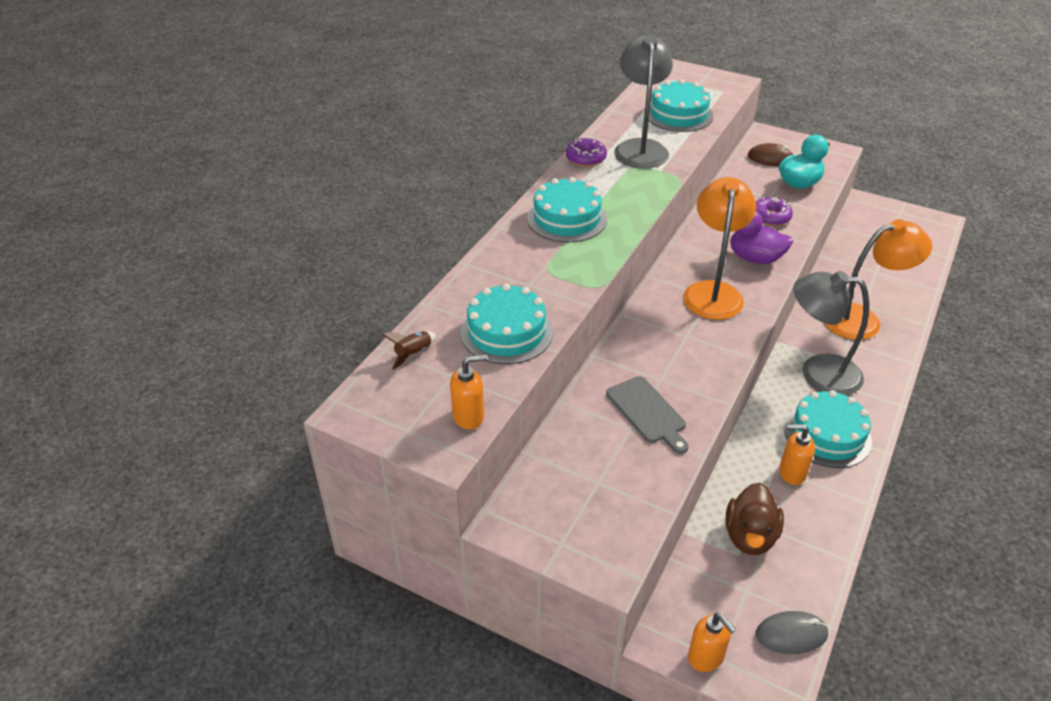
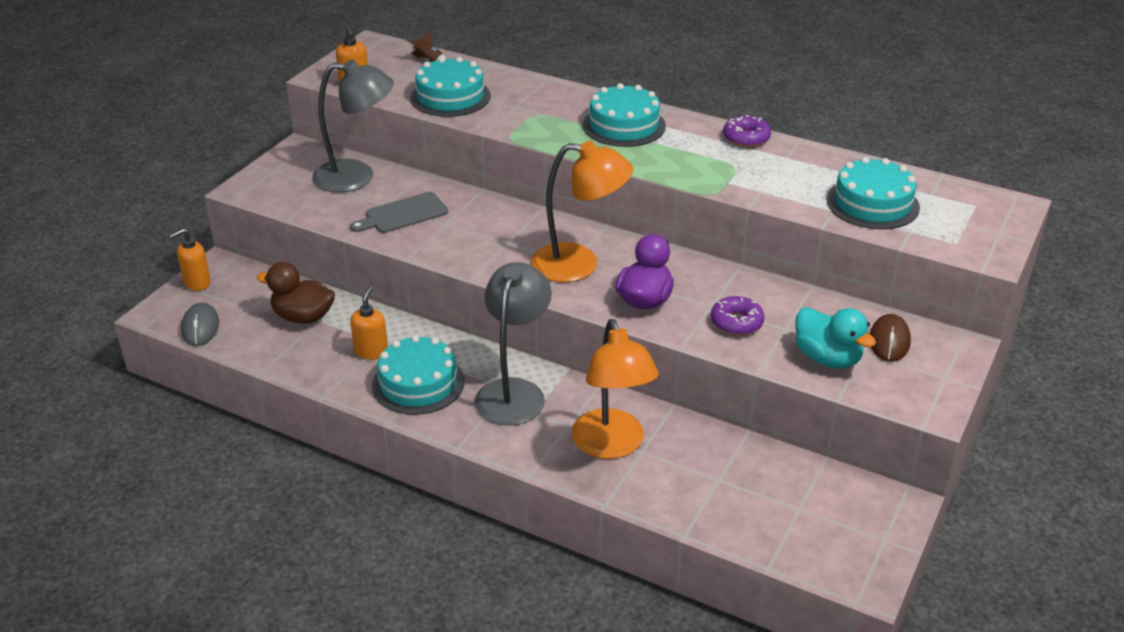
camera: 90 degrees right, 5 degrees down
(640, 148) = (778, 172): grey lamp -> grey lamp (357, 177)

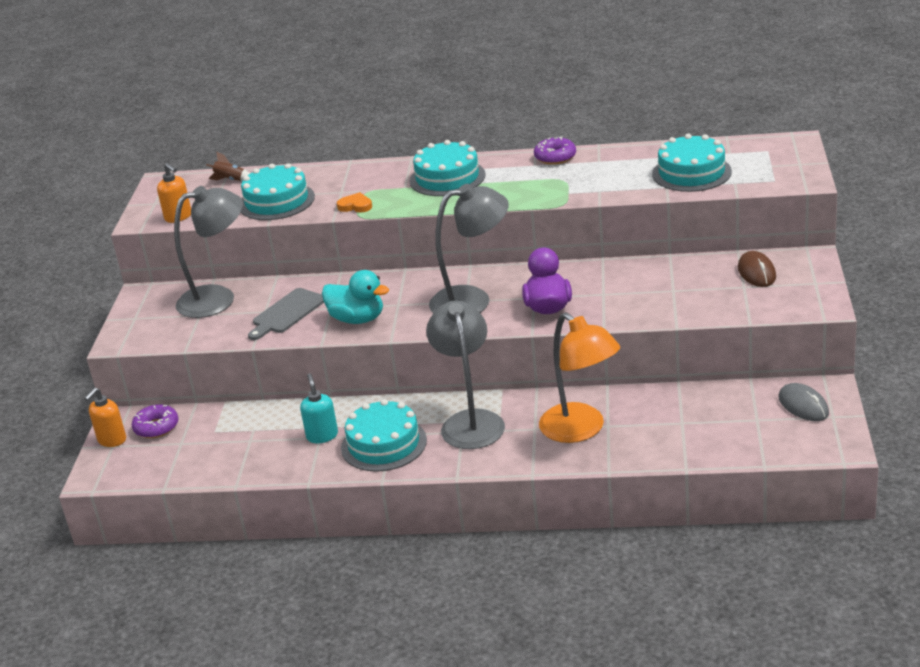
camera: 20 degrees left, 5 degrees down
(200, 327) = (148, 472): grey mouse -> grey mouse (803, 406)
(303, 317) = (237, 432): brown duck -> none
(371, 351) = (322, 436): orange soap dispenser -> turquoise soap dispenser
(515, 126) = (355, 206): none -> orange heart
(579, 264) = (473, 300): orange lamp -> grey lamp
(736, 322) = (632, 299): purple donut -> purple donut (156, 427)
(827, 358) = (720, 299): turquoise duck -> turquoise duck (357, 319)

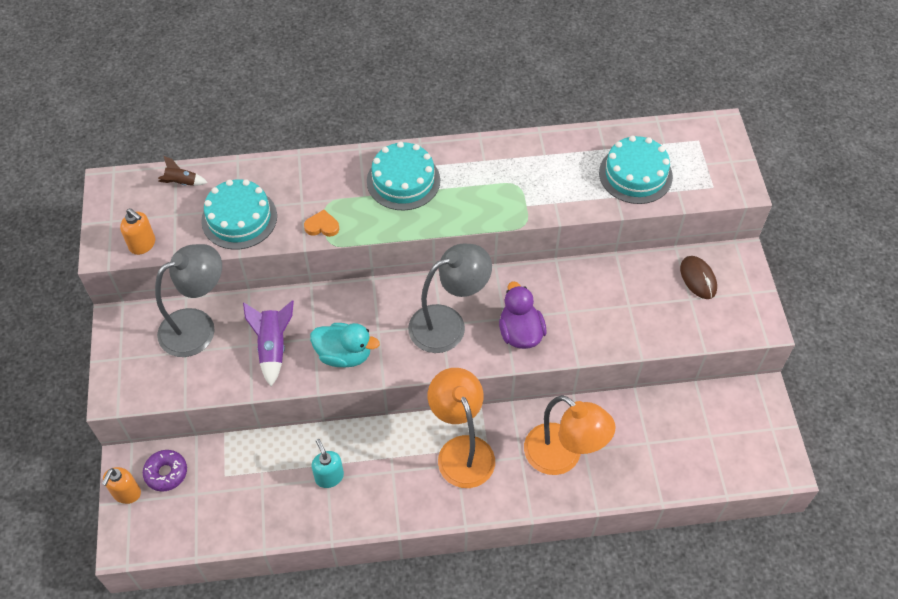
camera: 15 degrees left, 25 degrees up
(287, 313) = (273, 347): grey cutting board -> purple rocket
(384, 444) = (389, 485): turquoise cake -> none
(470, 421) = (461, 450): grey lamp -> orange lamp
(555, 157) = (501, 148): purple donut -> none
(803, 406) = (746, 416): grey mouse -> none

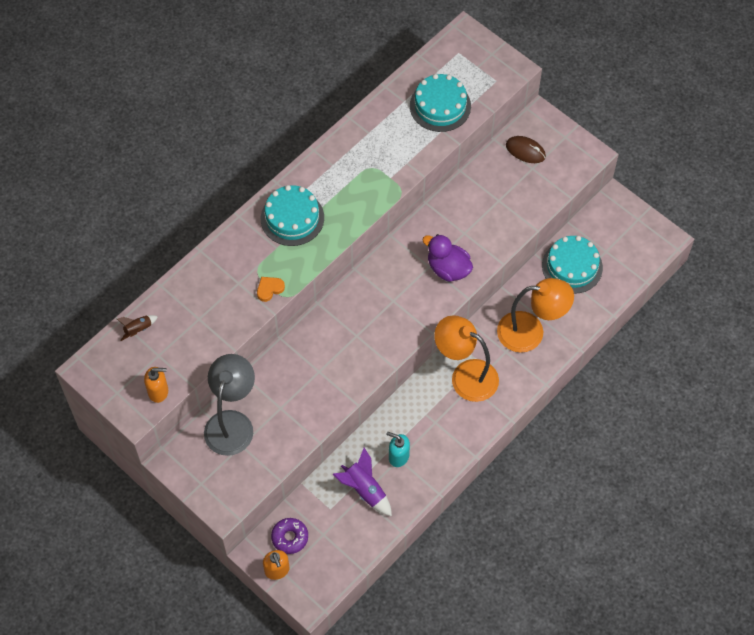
camera: 40 degrees left, 5 degrees up
(239, 218) = (206, 325): turquoise cake -> turquoise cake (572, 266)
(273, 347) = (297, 398): purple rocket -> purple rocket (364, 490)
(344, 355) = (349, 367): turquoise duck -> none
(448, 324) = (397, 297): grey lamp -> none

